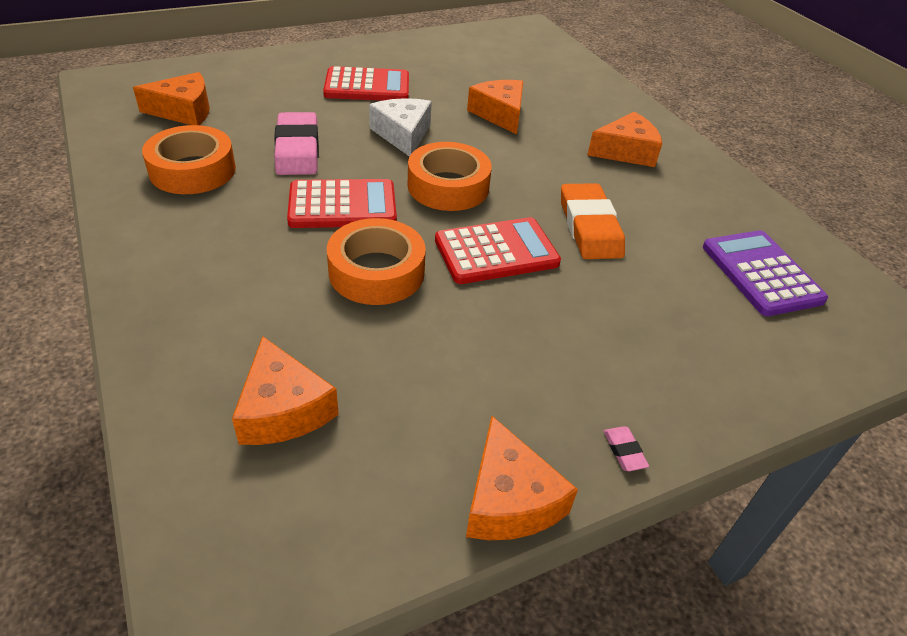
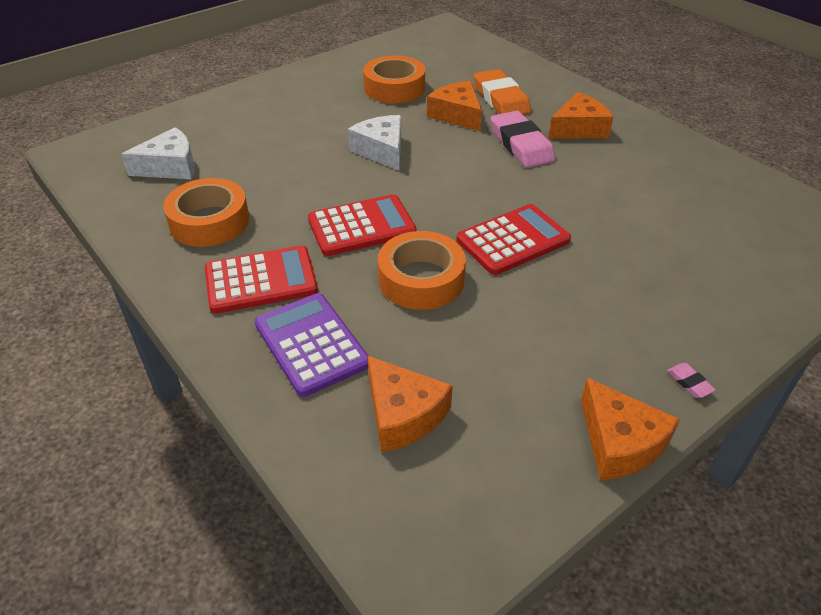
camera: 10 degrees left, 0 degrees up
(184, 111) = (170, 167): orange cheese -> white cheese
(297, 149) = (295, 183): pink eraser -> pink eraser (521, 144)
(367, 86) = (327, 111): red calculator -> red calculator (261, 280)
(448, 186) = (444, 190): orange tape -> orange tape (394, 88)
(589, 227) = (579, 202): orange eraser -> orange eraser (501, 99)
(761, 273) = (731, 213): purple calculator -> purple calculator (311, 344)

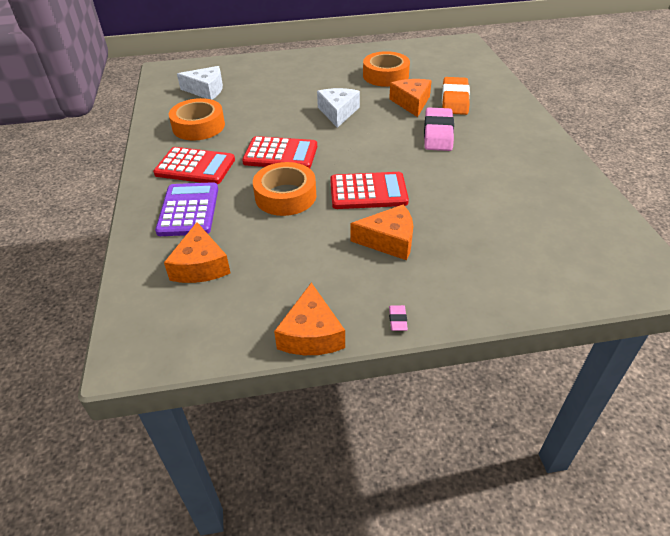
camera: 30 degrees right, 0 degrees up
(579, 128) = (493, 134): orange cheese -> orange cheese (389, 240)

